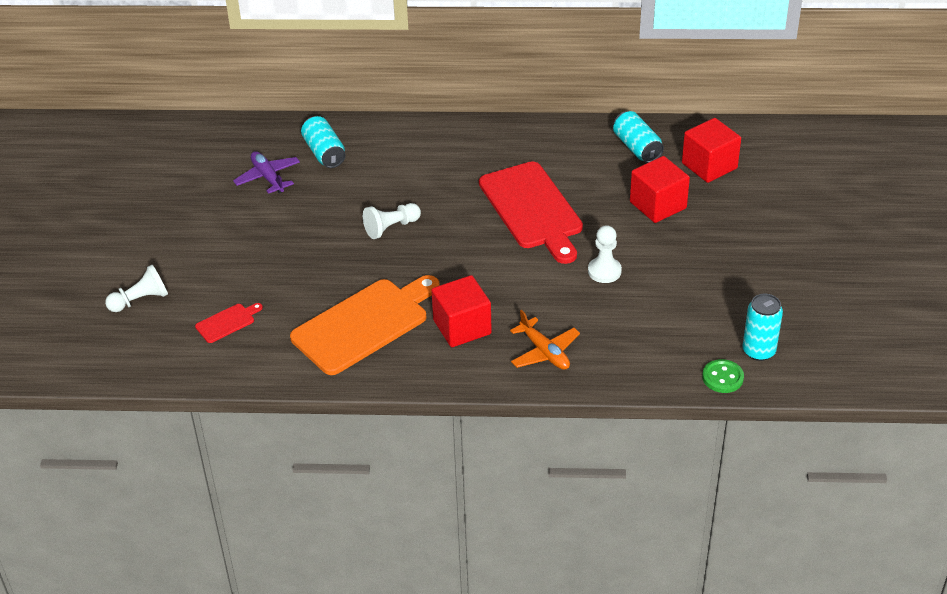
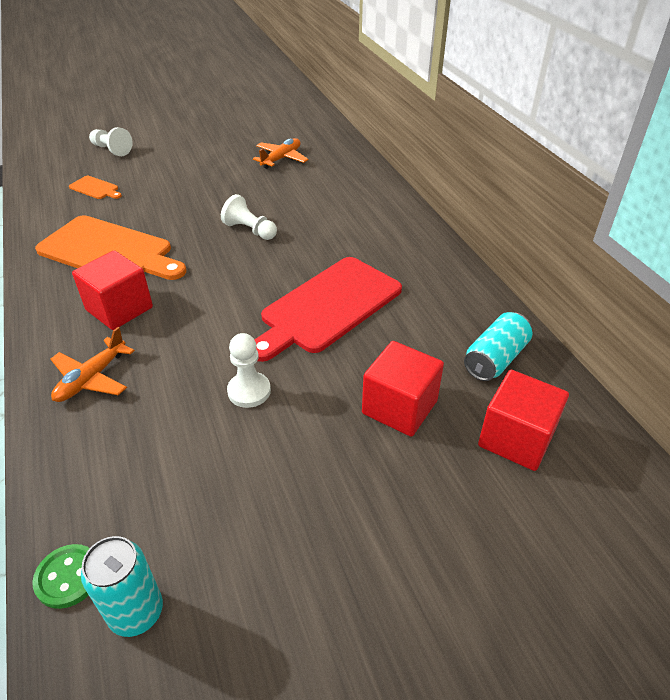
camera: 65 degrees right, 0 degrees up
(227, 322) = (95, 188): red cutting board -> orange cutting board
(268, 177) = (281, 159): purple plane -> orange plane
(324, 153) = (330, 173): turquoise can -> none

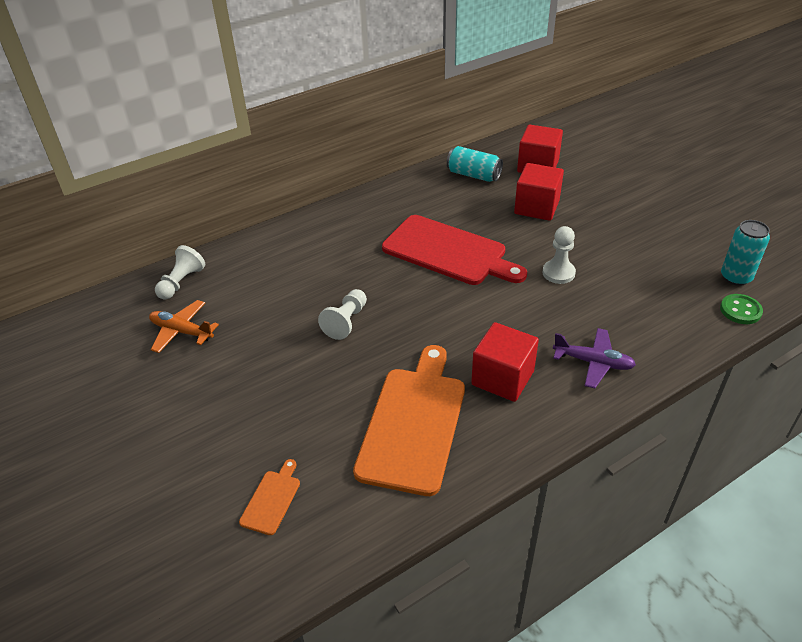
camera: 100 degrees left, 0 degrees up
(92, 378) = (593, 362): orange plane -> purple plane
(112, 150) = (147, 530): white pawn -> white pawn (181, 282)

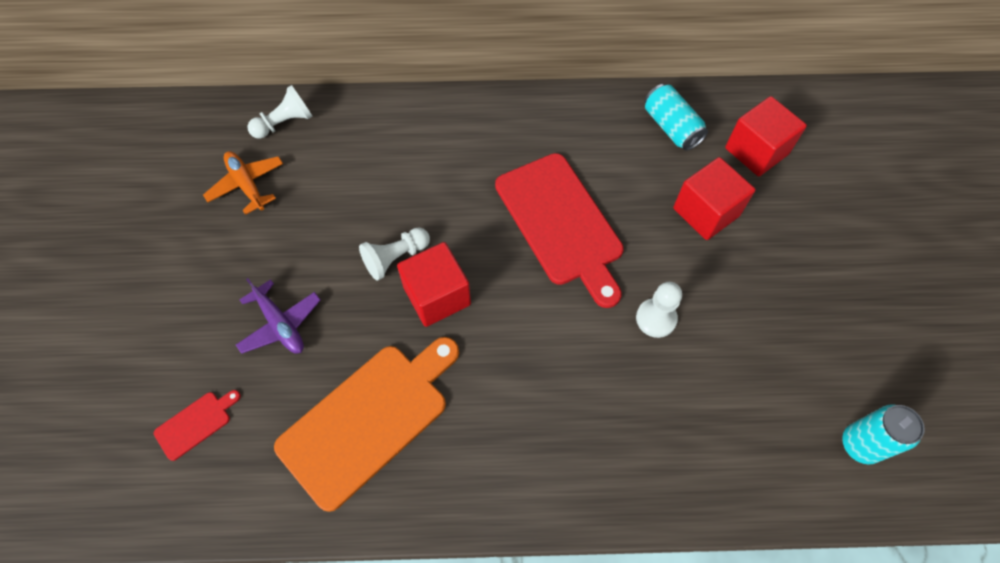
camera: 30 degrees right, 20 degrees up
(272, 499) = (196, 423): orange cutting board -> red cutting board
(502, 378) = (491, 419): red cube -> red cube (437, 296)
(593, 362) = (597, 458): purple plane -> purple plane (280, 324)
(740, 310) = (823, 493): green button -> none

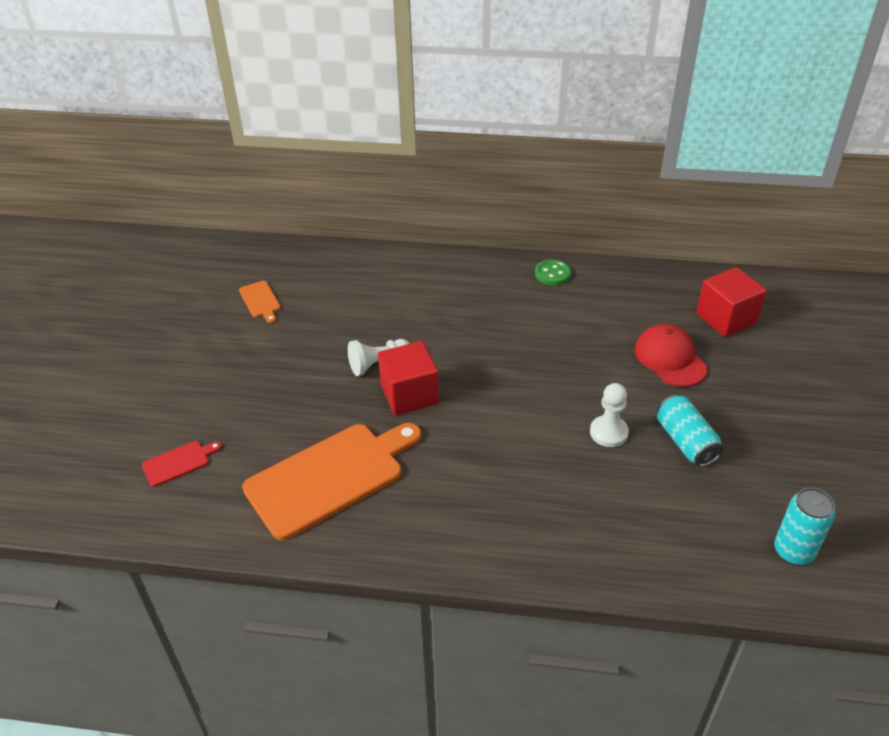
camera: 10 degrees right, 20 degrees down
(247, 185) = (260, 301): orange plane -> orange cutting board
(280, 324) = (267, 400): purple plane -> none
(284, 123) = (302, 261): white pawn -> none
(561, 223) = (532, 354): red cutting board -> none
(566, 111) = (552, 274): none -> green button
(671, 127) = (648, 294): turquoise can -> turquoise can (685, 441)
(706, 212) = (670, 358): red cube -> red cap

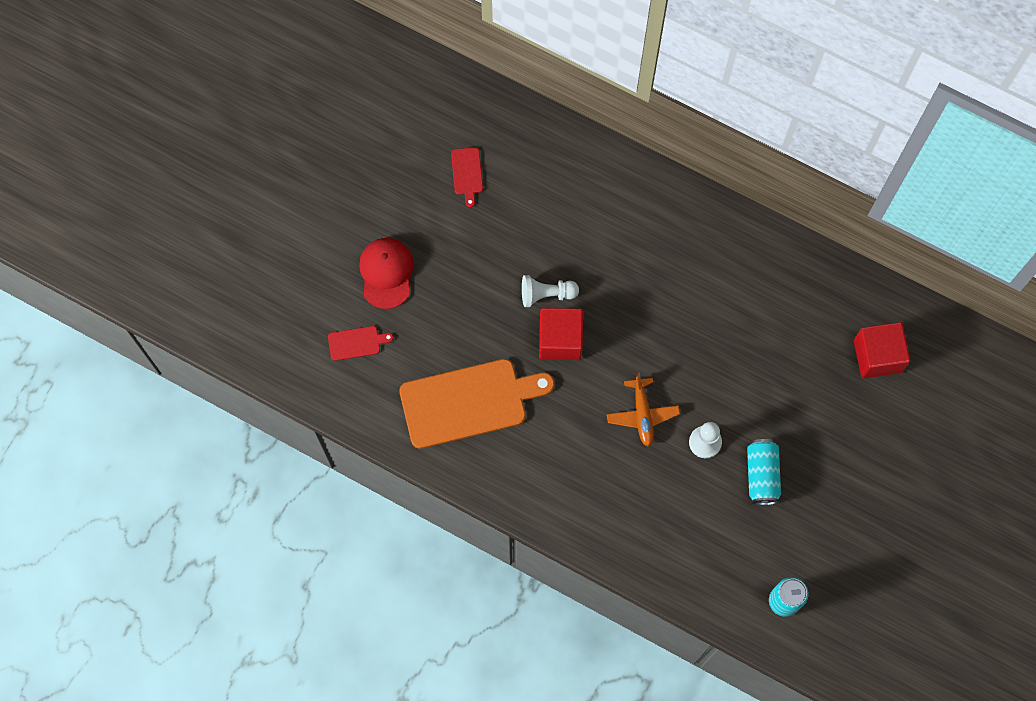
camera: 20 degrees right, 30 degrees up
(260, 301) = (467, 173): orange cutting board -> red cutting board
(528, 429) = (642, 414): none -> orange plane
(552, 274) = (749, 238): green button -> none
(670, 358) = (799, 384): red cap -> red cap (386, 273)

